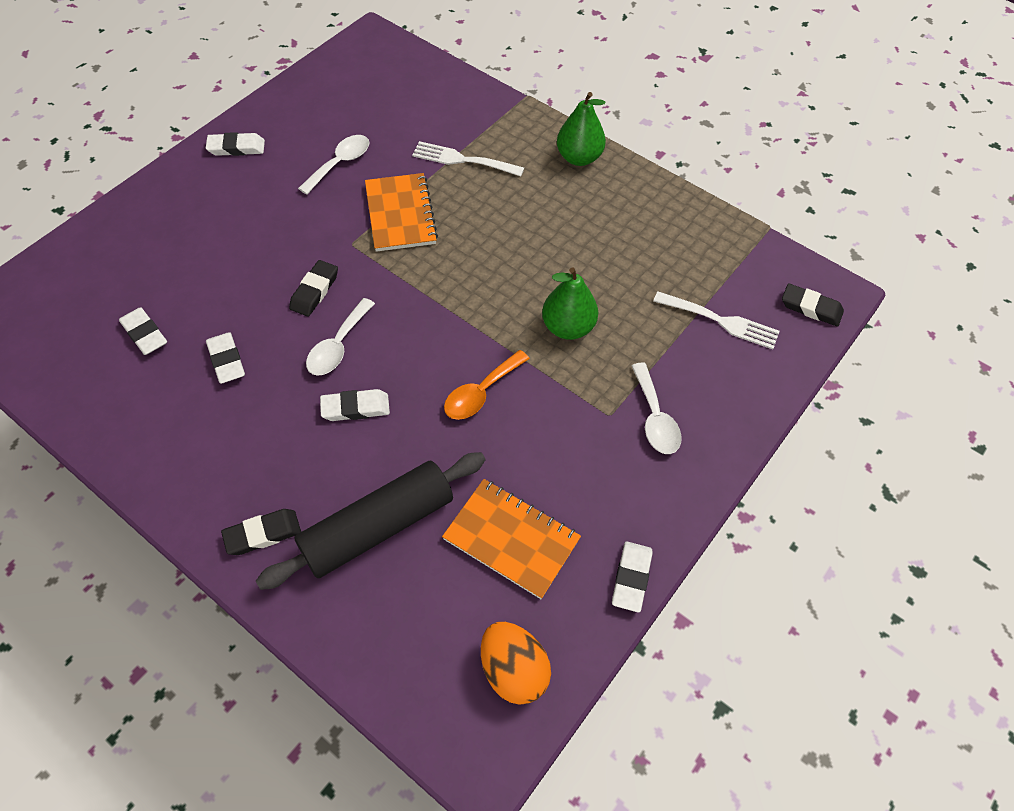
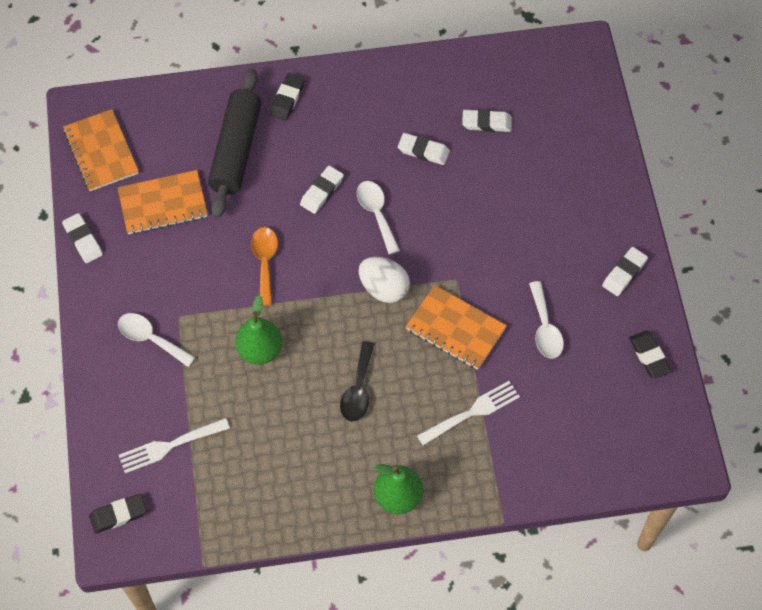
camera: 135 degrees right, 5 degrees up
(314, 291) = (434, 230): black eraser -> black eraser (649, 356)
(412, 285) = (384, 288): none -> white egg
(513, 670) = (101, 152): orange egg -> orange notebook
(525, 237) = (358, 389): none -> black spoon

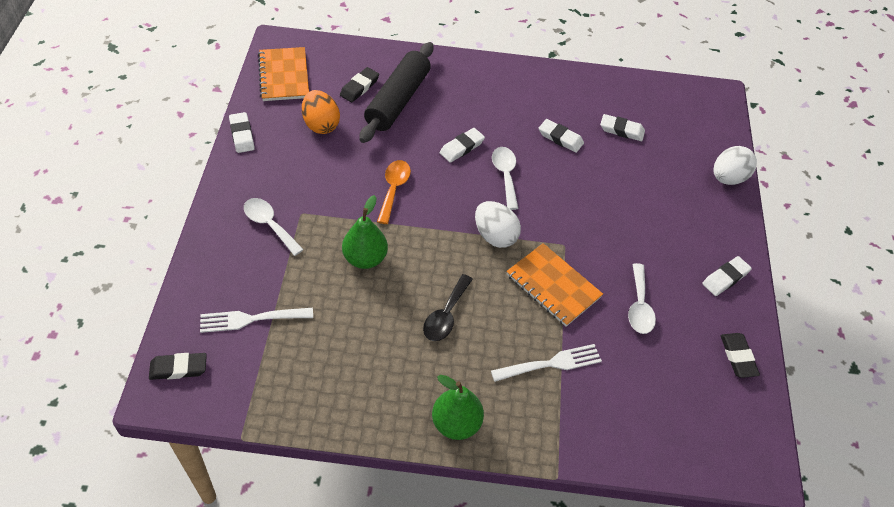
camera: 10 degrees right, 10 degrees down
(163, 204) = (321, 124): orange notebook -> orange egg
(287, 99) = (453, 74): black eraser -> black eraser (359, 87)
(609, 153) = (728, 178): none -> white egg

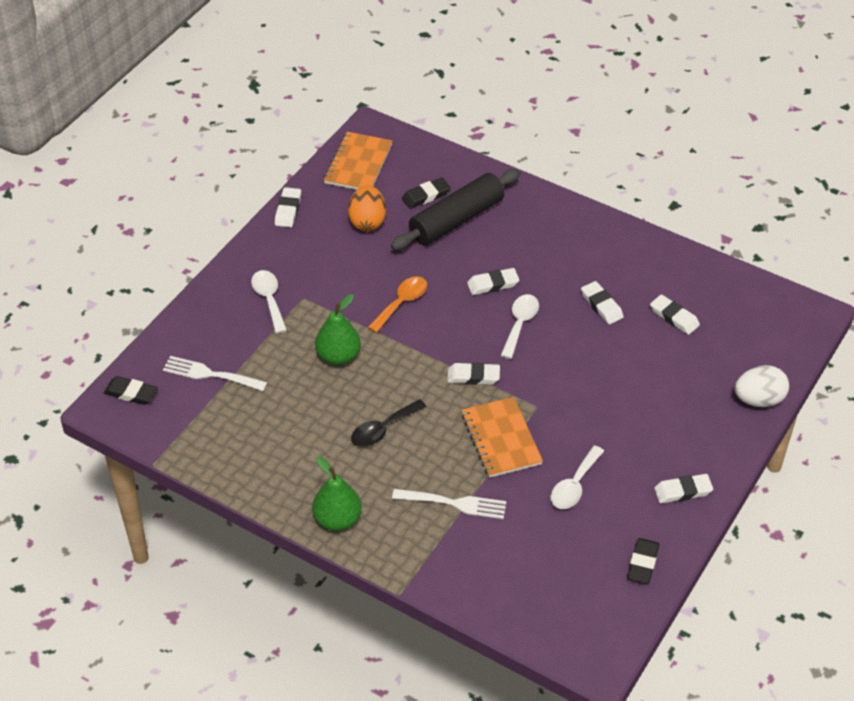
camera: 30 degrees right, 5 degrees down
(495, 236) = (473, 376): white egg -> white eraser

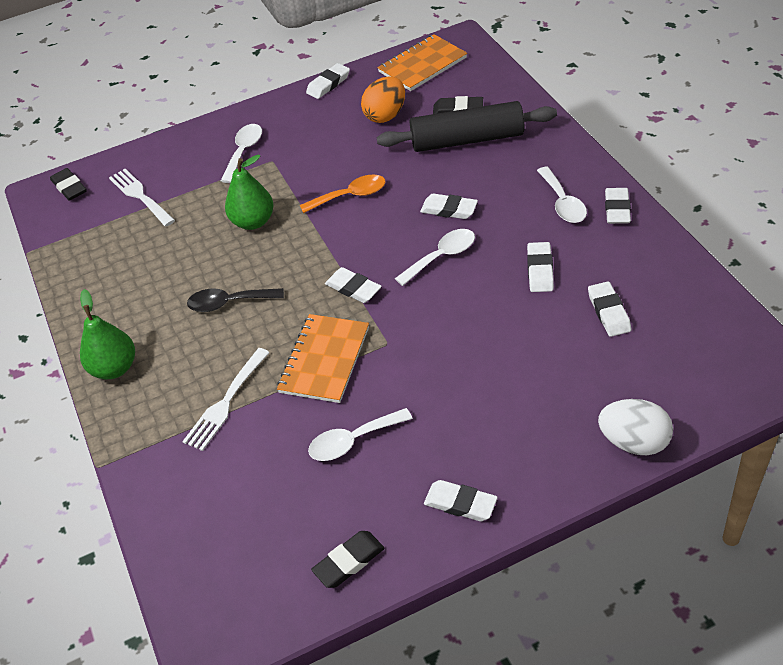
camera: 40 degrees right, 0 degrees up
(454, 503) = (226, 403): white fork -> white fork turned 75 degrees clockwise
(575, 246) = (563, 203): none -> white spoon
(619, 236) = (617, 209): none -> white eraser

